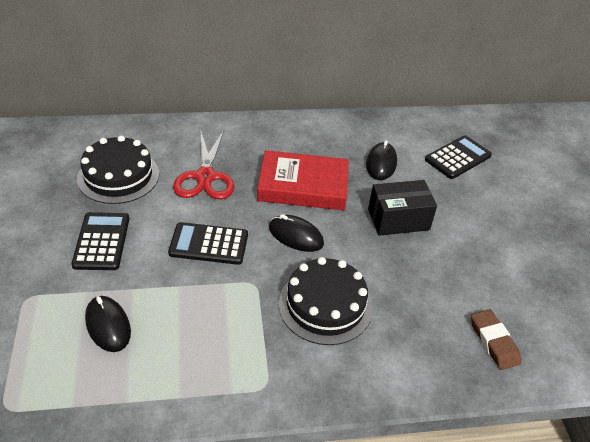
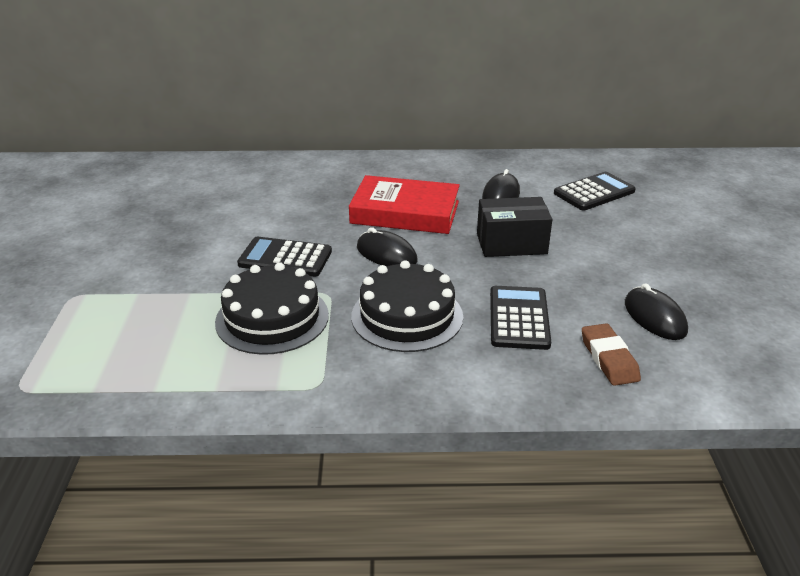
camera: 10 degrees right, 10 degrees down
(101, 241) = (167, 252): black calculator -> black calculator (519, 318)
(108, 325) = (153, 323): black mouse -> black mouse (654, 317)
(118, 176) = (201, 199): black cake -> black cake (272, 318)
(205, 177) = (296, 202): red scissors -> none

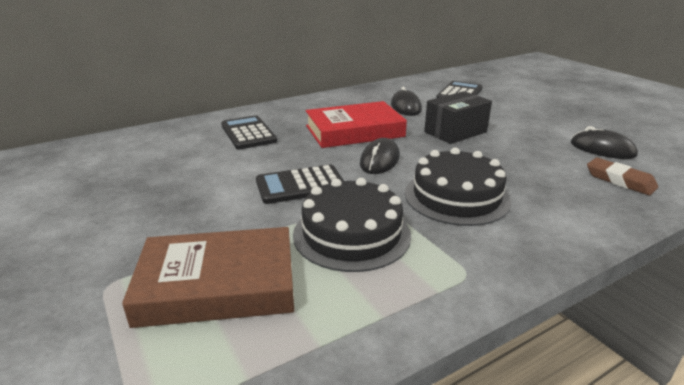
camera: 30 degrees left, 5 degrees down
(137, 322) = (218, 284): none -> brown book
(386, 254) = (380, 160): black mouse -> black mouse turned 75 degrees counterclockwise
(519, 318) = (531, 174): black calculator -> black calculator (248, 133)

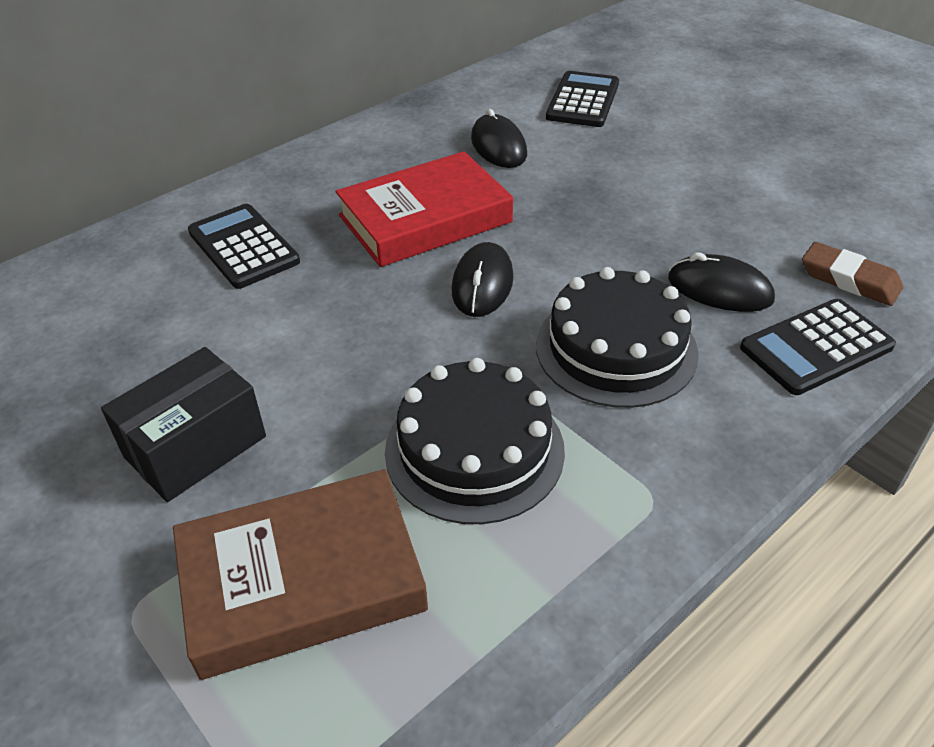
camera: 10 degrees left, 15 degrees up
(300, 185) = (368, 359): black calculator -> black calculator (816, 347)
(455, 132) = (591, 200): black box -> black box (195, 447)
(602, 149) = (821, 213): black mouse -> black mouse (719, 289)

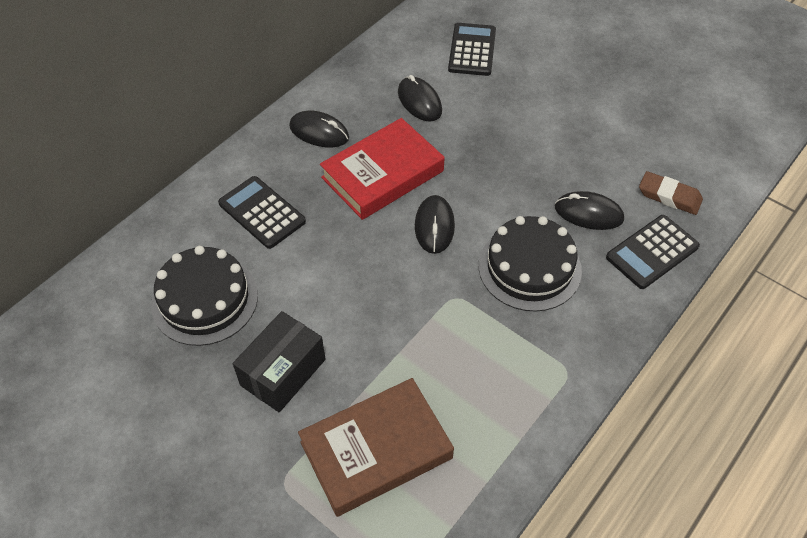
camera: 10 degrees left, 10 degrees up
(353, 168) = (319, 132): none -> black mouse
(474, 450) = (456, 352): black cake -> black cake (205, 299)

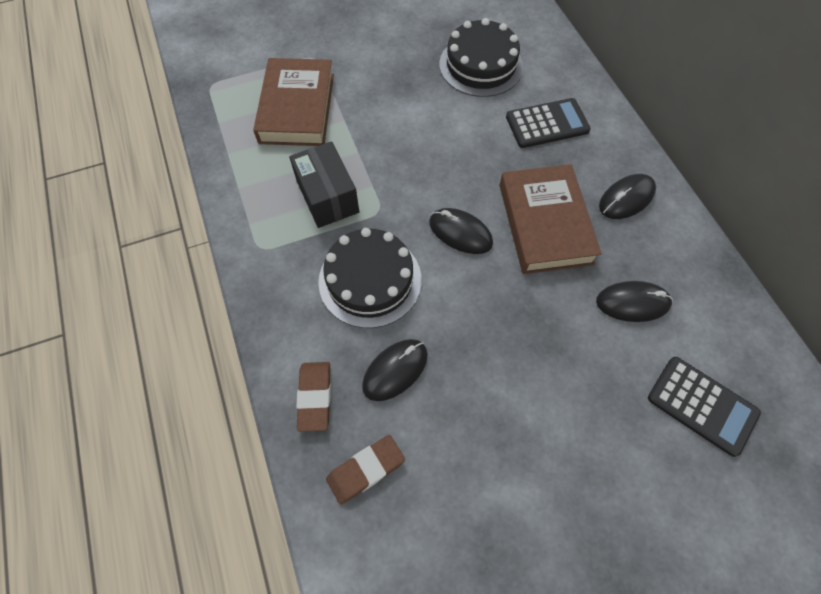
camera: 120 degrees right, 10 degrees up
(283, 372) = (390, 84): black box -> black box (327, 196)
(382, 174) = (545, 223): red book -> brown book
(652, 252) = (315, 397): black calculator -> brown eraser

